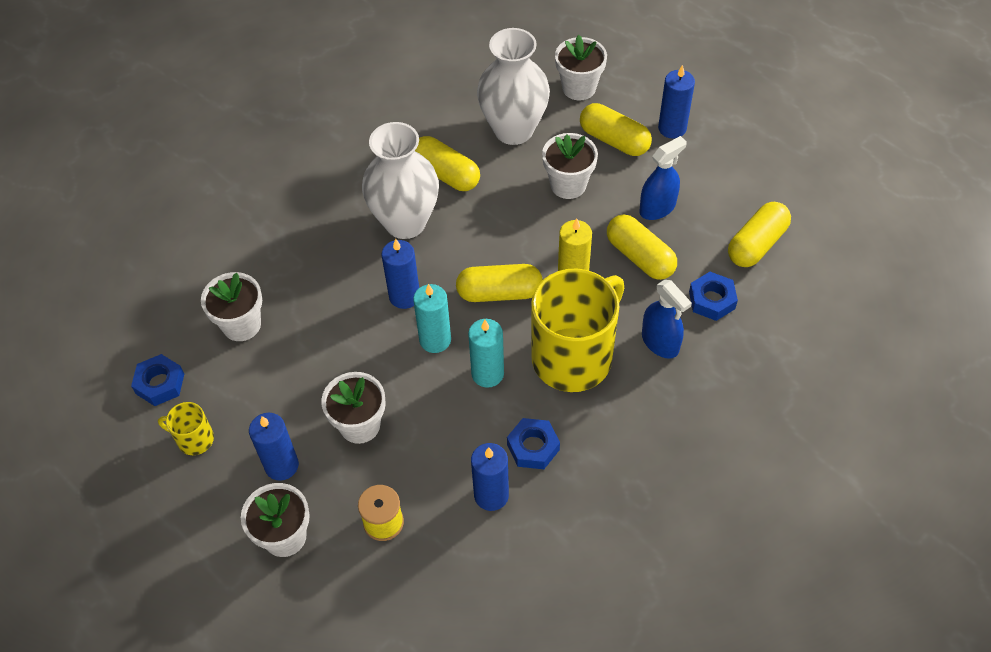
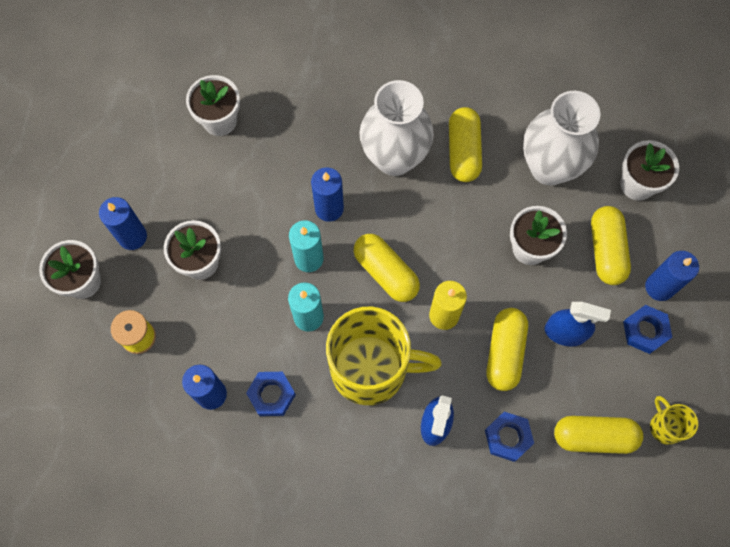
camera: 50 degrees right, 15 degrees up
(160, 384) = (135, 109): blue nut -> blue nut (645, 331)
(194, 439) = (111, 165): yellow mug -> yellow mug (665, 426)

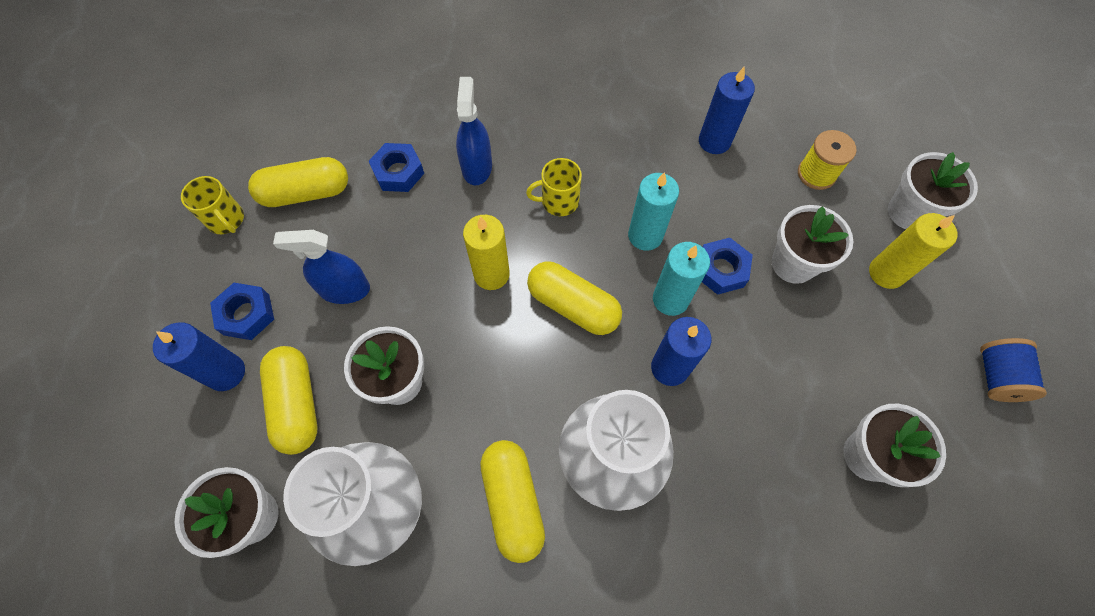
camera: 165 degrees right, 5 degrees down
(102, 145) = (996, 377): none -> blue spool
(132, 236) = (886, 273): blue candle -> yellow candle
(271, 395) = (653, 154): blue nut -> blue nut (721, 270)
(371, 368) = (559, 201): yellow mug -> yellow mug, size x0.44
(505, 352) = (413, 251): yellow capsule -> none

